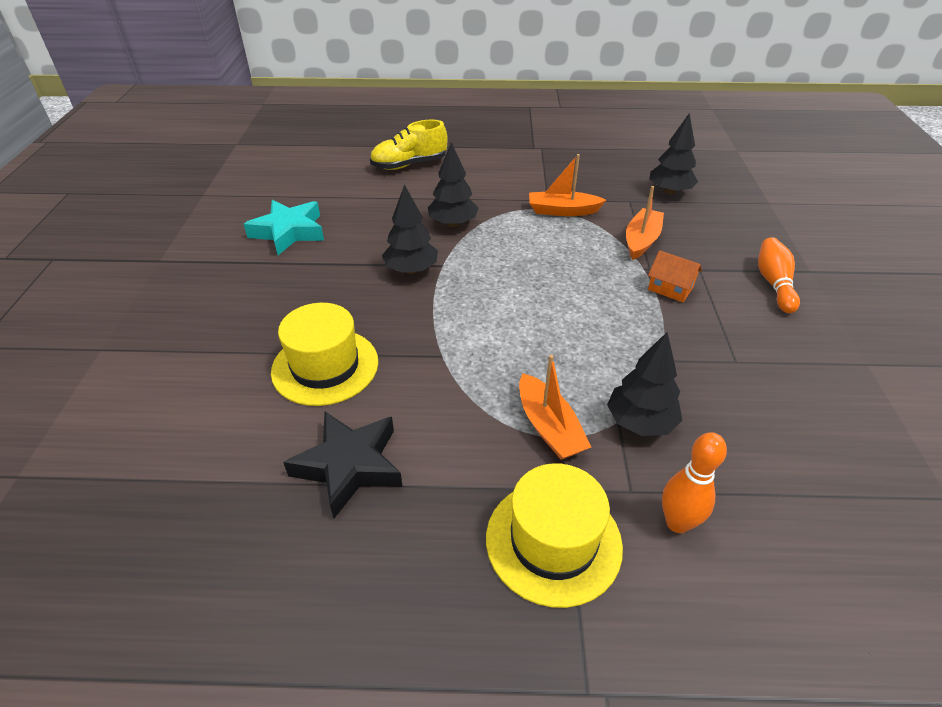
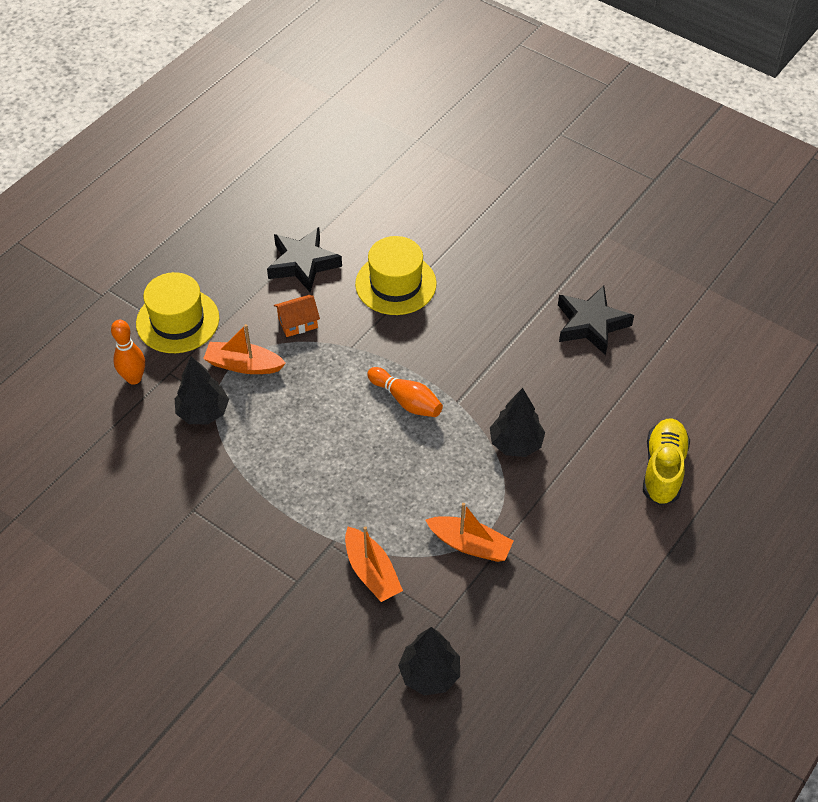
camera: 125 degrees right, 10 degrees up
(289, 232) = (591, 324): turquoise star -> black star
(411, 270) = (467, 378): black tree -> none
(562, 211) = (470, 544): orange boat -> orange boat turned 75 degrees clockwise
(670, 288) = (295, 537): orange house -> orange house (298, 323)
(773, 283) = (233, 621): orange bowling pin -> orange bowling pin (406, 400)

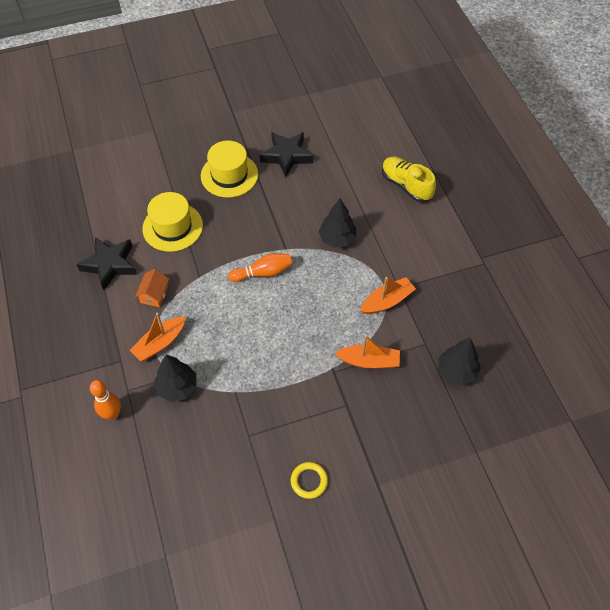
camera: 55 degrees left, 5 degrees up
(177, 321) = (88, 361): yellow hat -> yellow hat (229, 175)
(178, 598) = (309, 481): none -> yellow ring

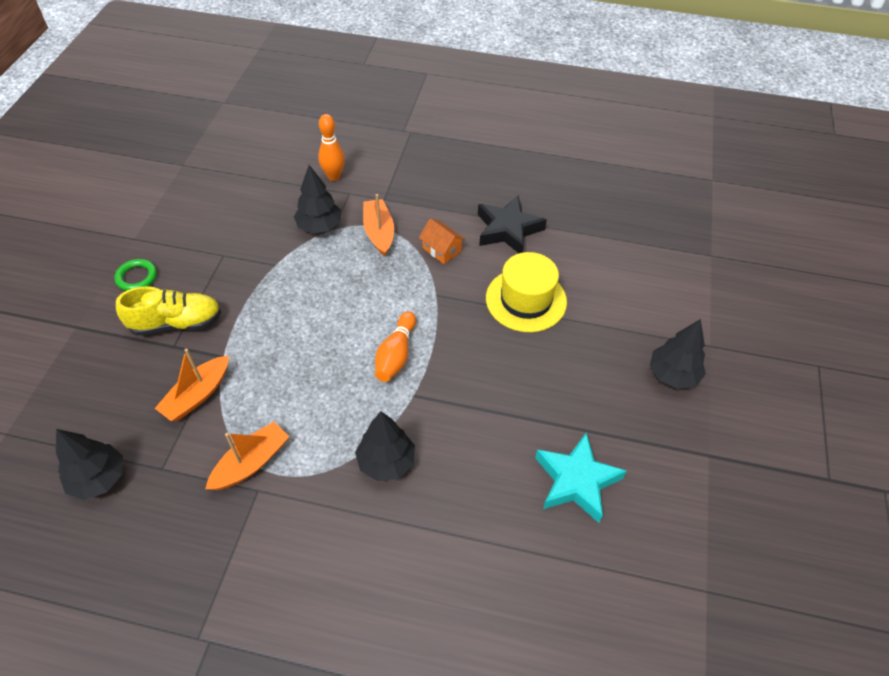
camera: 120 degrees right, 5 degrees down
(187, 140) = (673, 374): none -> black tree
(229, 175) = (578, 393): yellow hat -> none
(287, 156) = (576, 481): black star -> turquoise star
(309, 481) = (137, 277): yellow ring -> green ring
(387, 301) = (251, 463): orange boat -> orange boat turned 135 degrees counterclockwise
(406, 185) = (415, 622): yellow shoe -> yellow shoe (176, 323)

